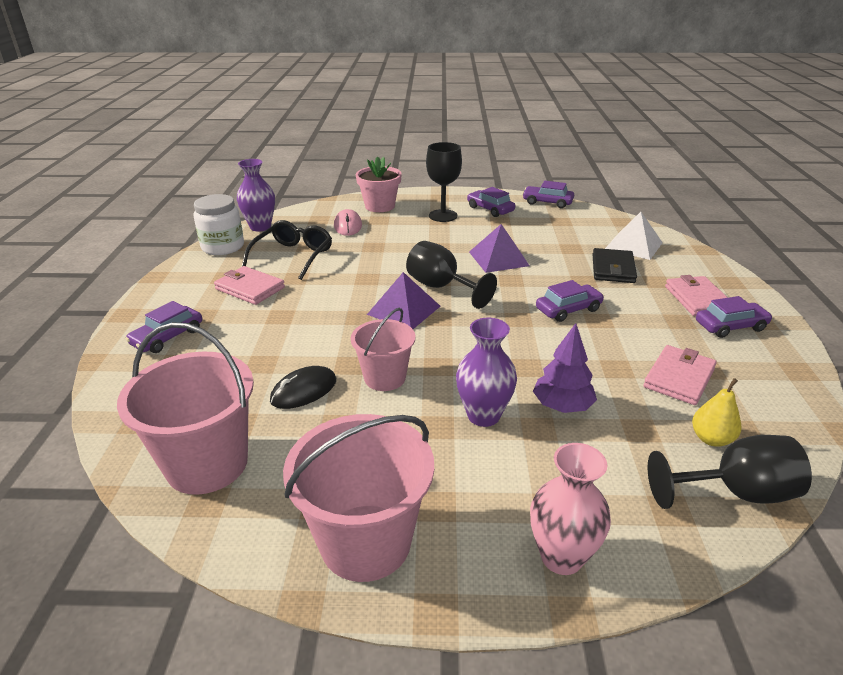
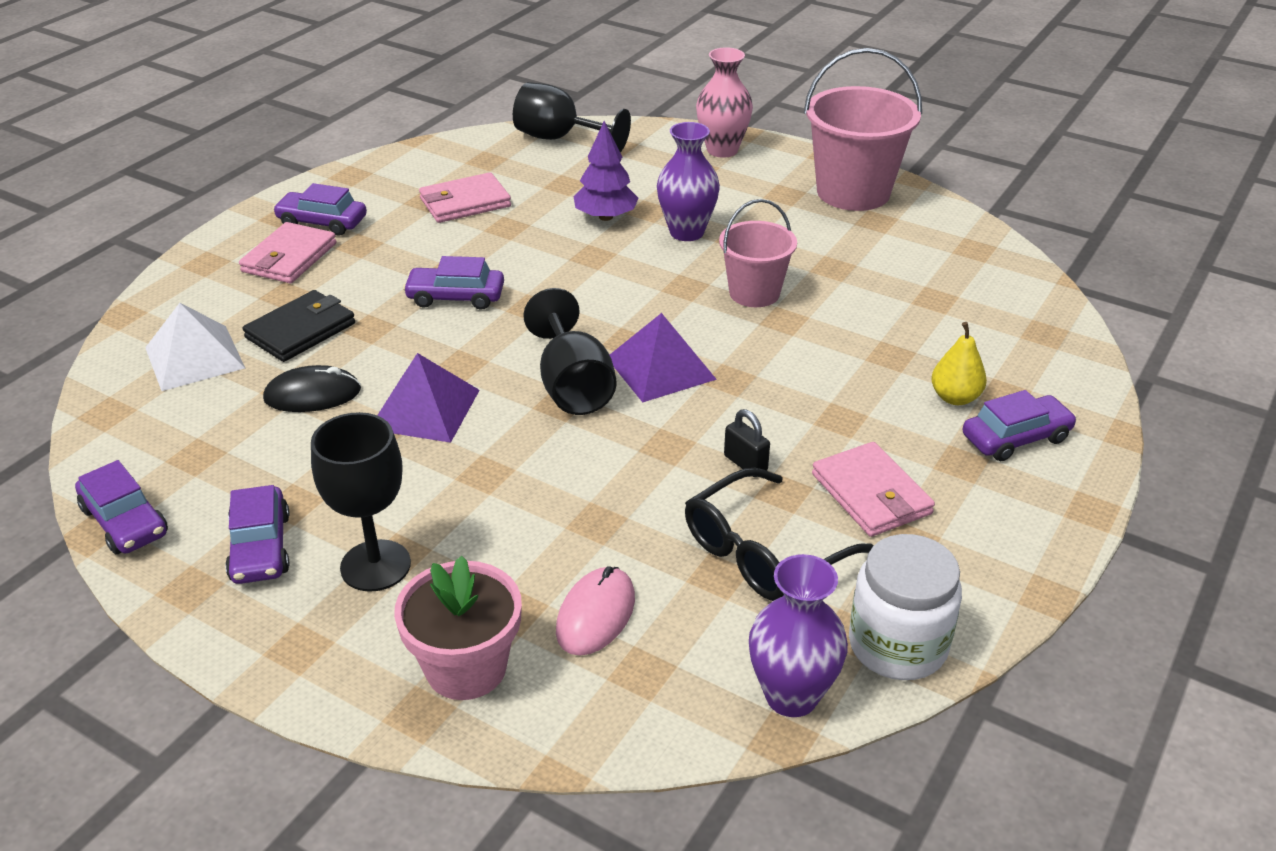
camera: 150 degrees left, 5 degrees up
(207, 464) = (971, 274): pink bucket -> none
(304, 390) = (852, 308): black mouse -> black mouse (312, 394)
(321, 282) = (745, 463): none -> black padlock
(711, 439) = (520, 163): yellow pear -> yellow pear (955, 397)

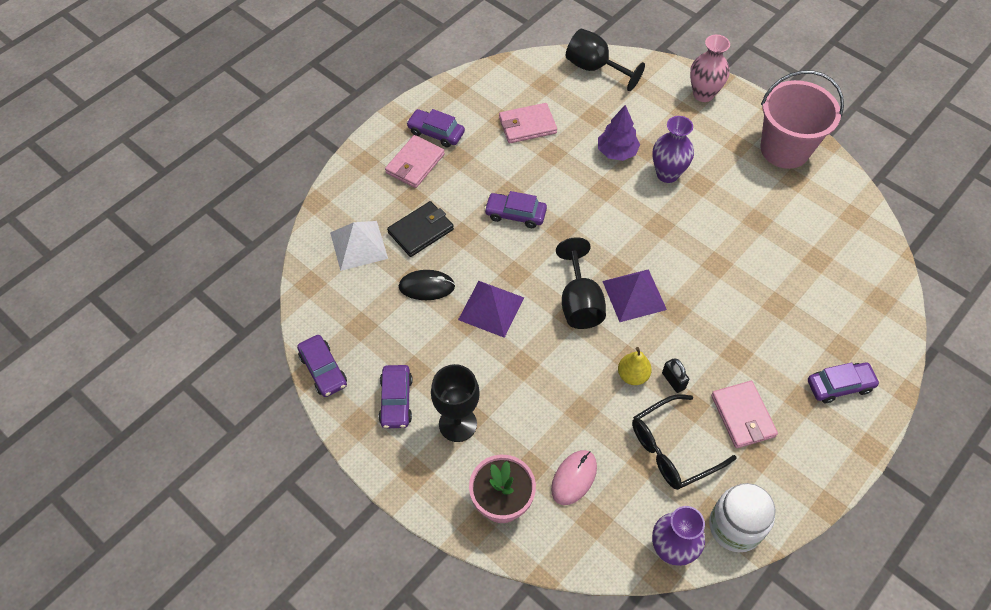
camera: 10 degrees right, 20 degrees up
(754, 293) = (702, 237): pink bucket -> none
(955, 397) = (810, 347): yellow pear -> yellow pear (632, 375)

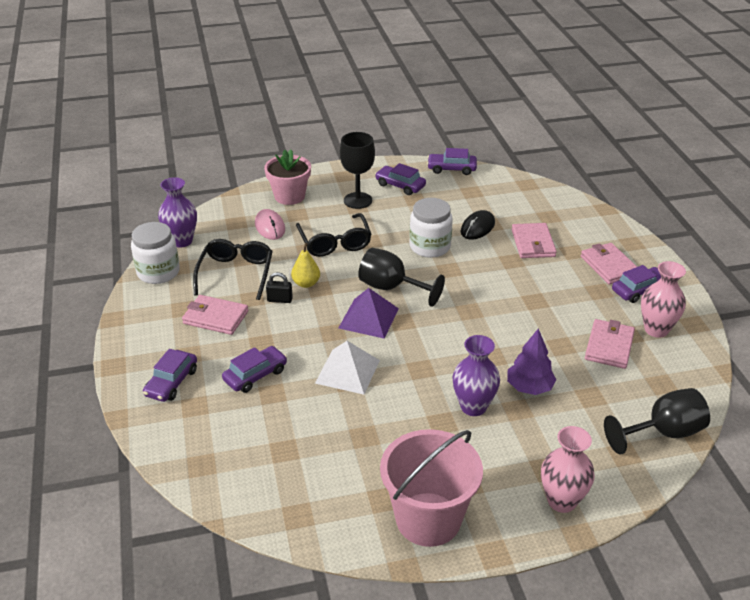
camera: 125 degrees right, 20 degrees down
(359, 245) = (544, 213): white pyramid -> white pyramid (347, 371)
(421, 231) = (533, 243): black wallet -> pink wallet
(482, 106) = (656, 329): none -> pink vase
(491, 308) = (430, 247): purple pyramid -> white jar
(515, 214) = (508, 294): purple car -> purple car (255, 375)
(551, 394) = (335, 243): none -> black glasses

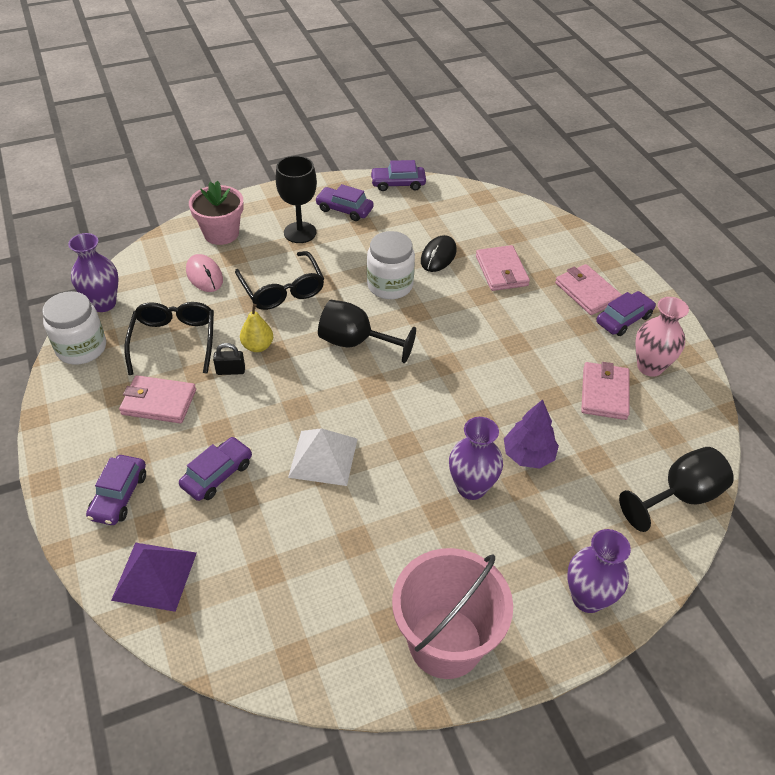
camera: 10 degrees left, 10 degrees up
(368, 318) = (336, 384): purple pyramid -> purple pyramid (154, 575)
(561, 501) = (587, 598): pink vase -> purple vase

